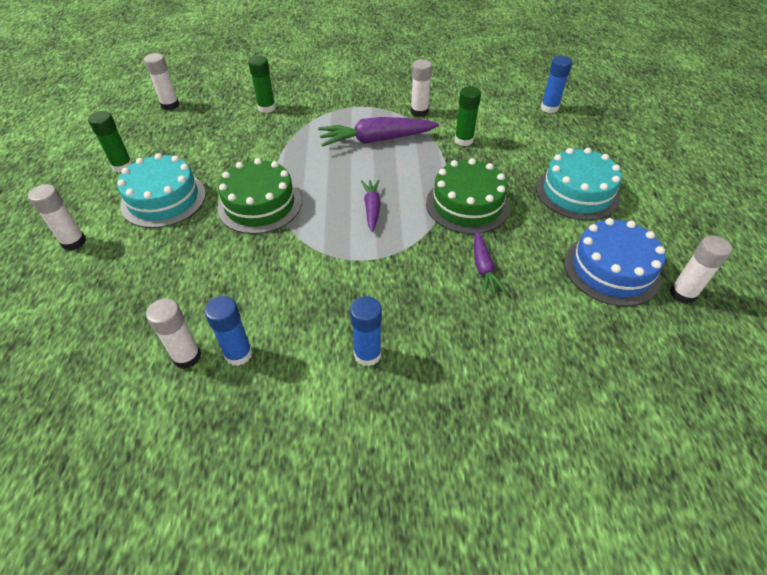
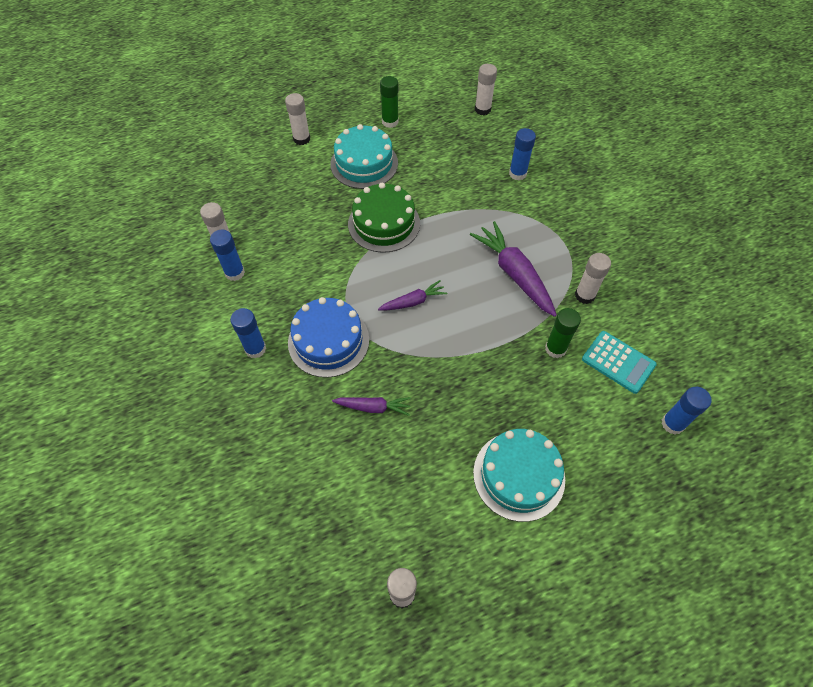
camera: 70 degrees right, 10 degrees up
(266, 108) = (517, 174): green glue stick -> blue glue stick
(467, 205) = (452, 376): green cake -> none
(483, 267) = (373, 407): purple carrot -> purple carrot turned 150 degrees counterclockwise
(489, 115) = (618, 362): none -> turquoise calculator
(611, 269) = (411, 521): blue cake -> blue cake (328, 341)

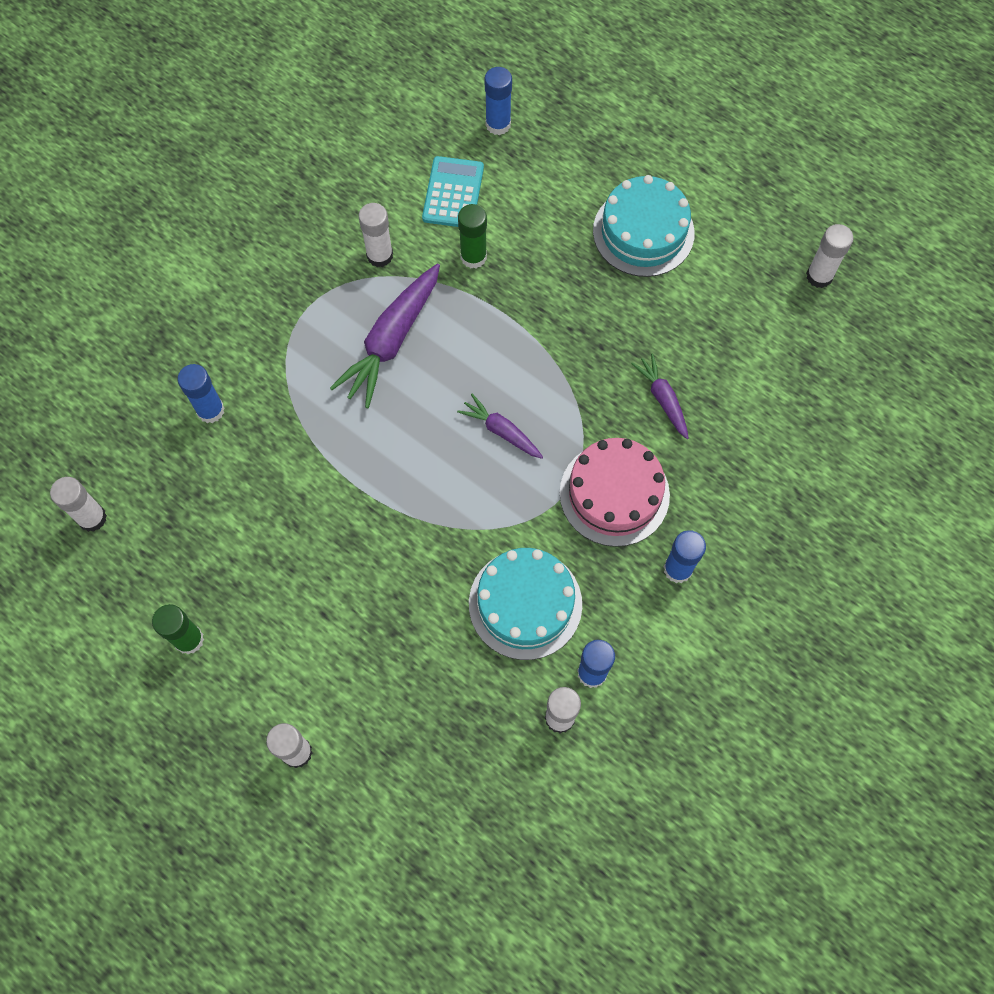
camera: 120 degrees left, 10 degrees up
(328, 341) = (614, 494): blue cake -> pink cake
(364, 163) = (300, 625): turquoise cake -> turquoise cake (525, 604)
(384, 223) = (398, 533): green cake -> none

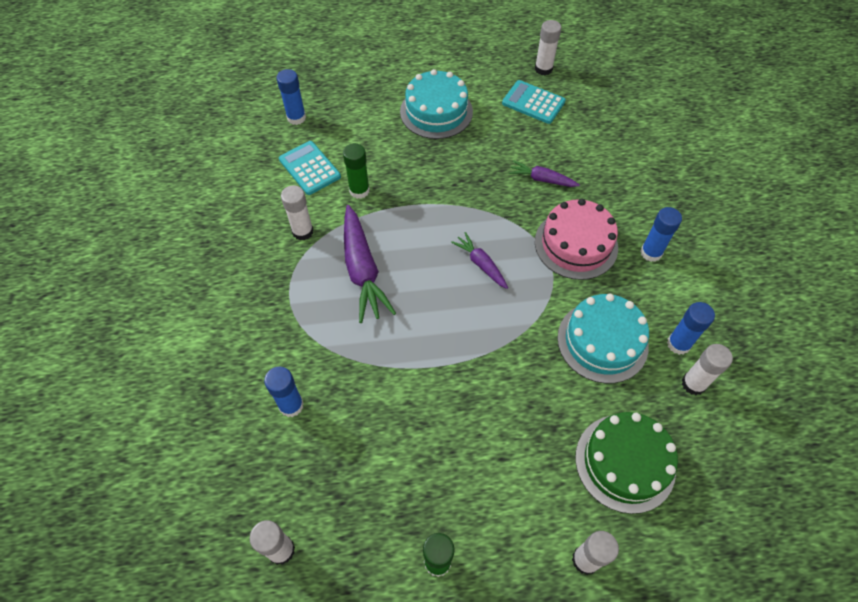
camera: 45 degrees left, 10 degrees down
(417, 717) = (625, 462): none -> green cake
(501, 431) = (481, 264): purple carrot -> purple carrot turned 60 degrees clockwise
(758, 307) = (533, 102): none -> turquoise calculator

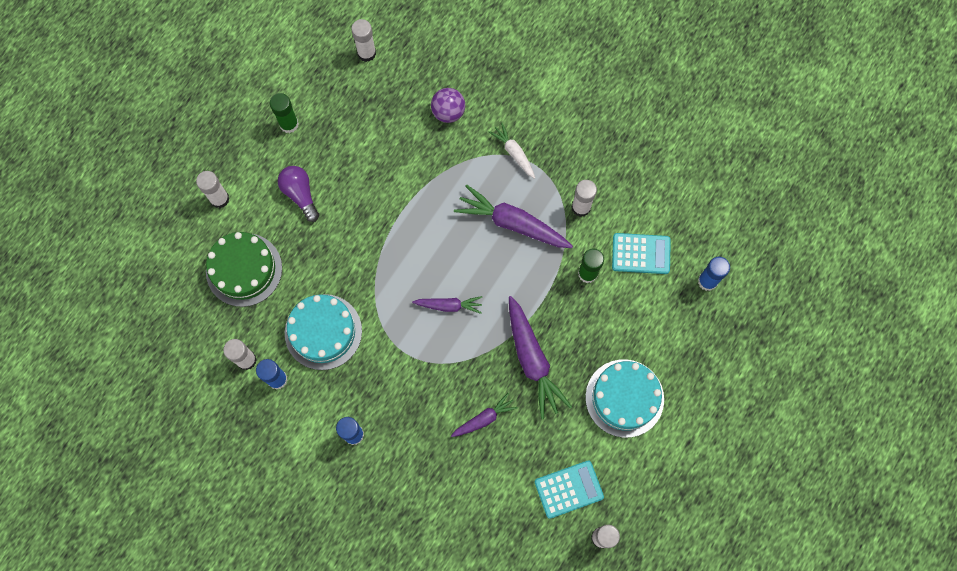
camera: 130 degrees right, 15 degrees up
(291, 316) = (514, 153): none -> white carrot
(291, 405) = (448, 112): blue glue stick -> purple ball
(465, 180) = (532, 359): none -> purple carrot
(502, 476) = (300, 194): none -> purple light bulb
(576, 244) = (407, 387): pink cake -> none

